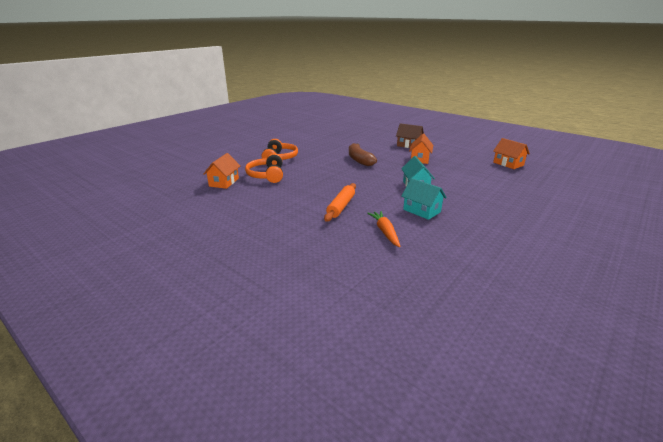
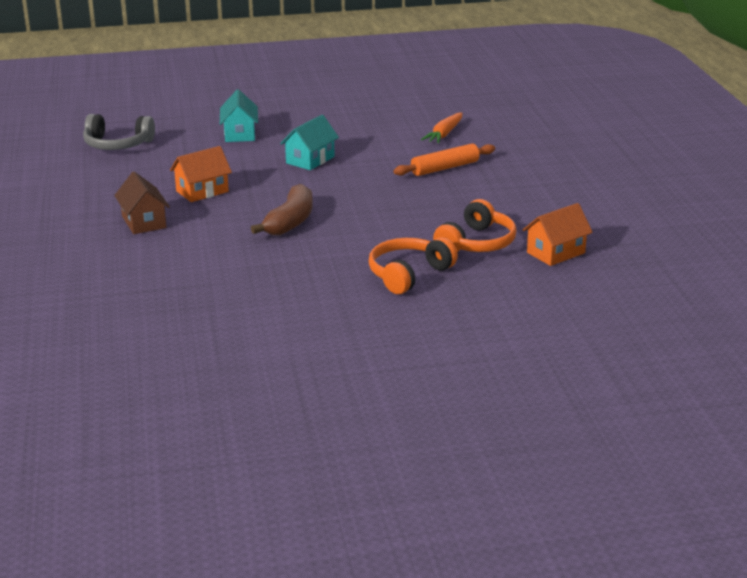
camera: 140 degrees left, 0 degrees up
(421, 211) = (368, 137): turquoise house -> turquoise house (240, 134)
(508, 164) = (117, 145): orange house -> grey headphones

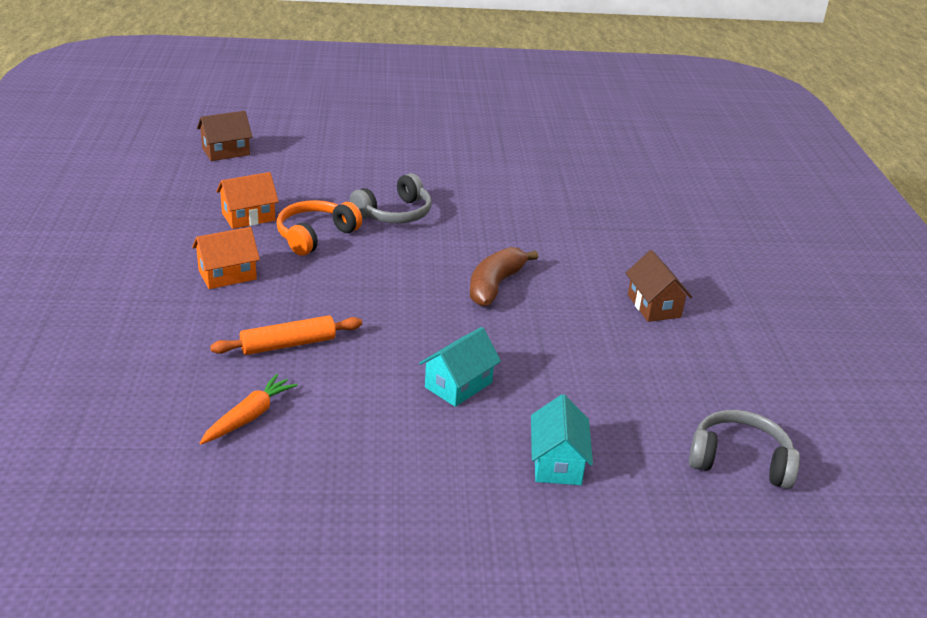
camera: 175 degrees left, 5 degrees up
(202, 191) = (597, 345): orange house -> orange house (227, 275)
(408, 274) = (395, 214): orange headphones -> grey headphones
(653, 325) = (226, 152): none -> brown house

